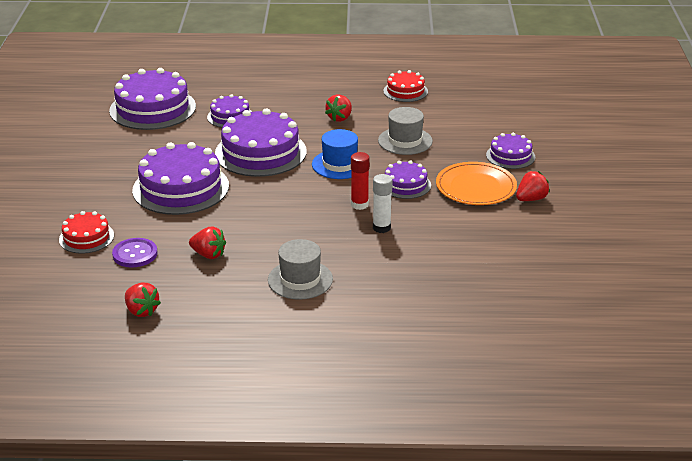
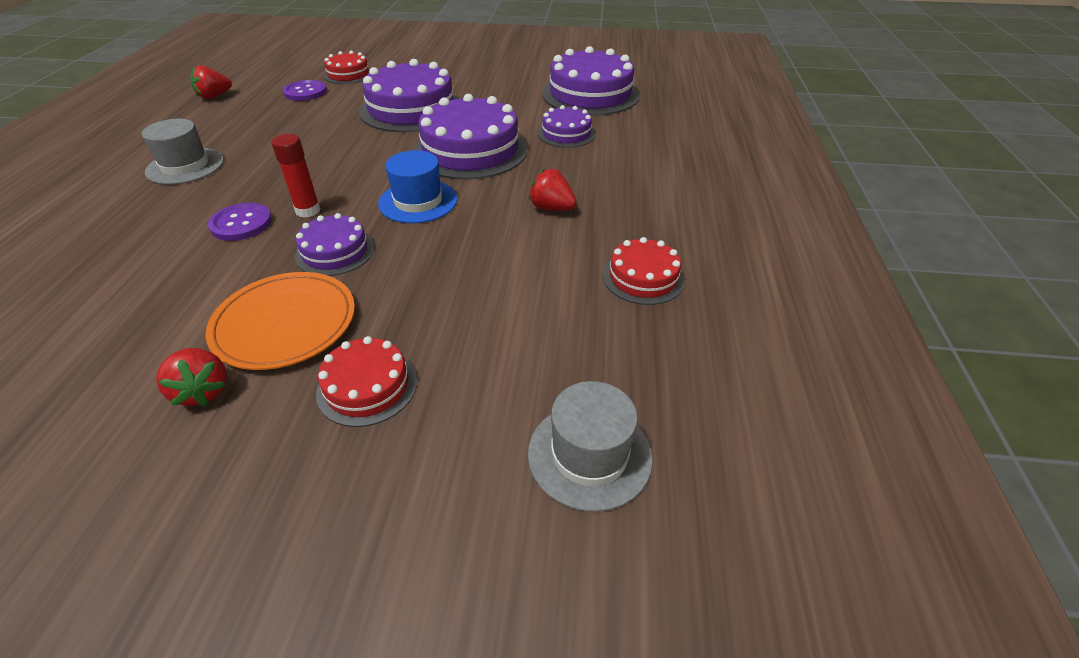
camera: 95 degrees right, 10 degrees up
(208, 255) = (276, 122): red strawberry -> none
(381, 228) = (241, 223): white glue stick -> purple button
(405, 141) = (465, 262): grey hat -> grey hat (589, 455)
(510, 156) = (367, 386): purple cake -> red cake

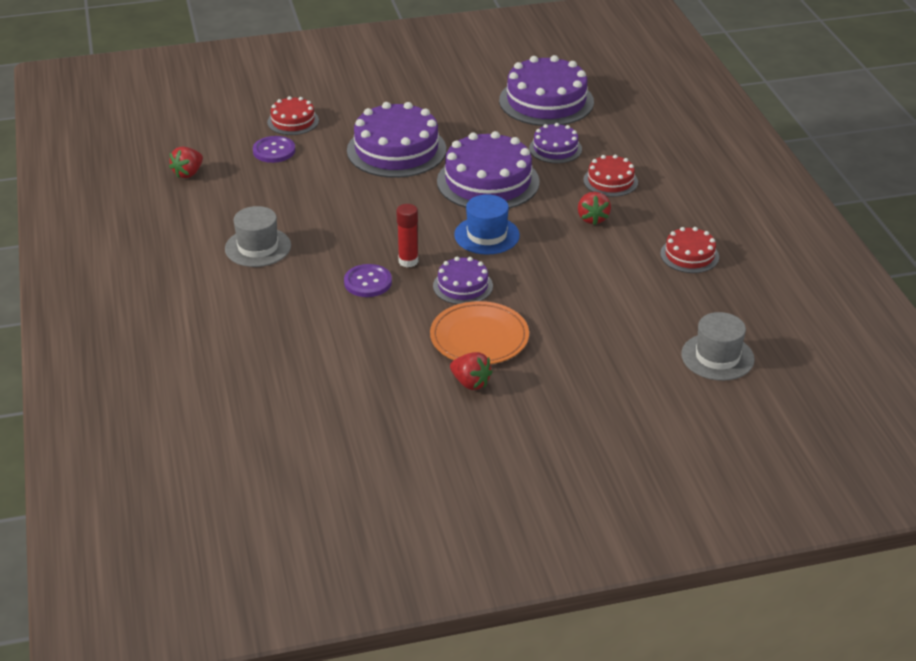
camera: 20 degrees left, 5 degrees down
(367, 386) = (567, 357): red cake -> red cake (610, 181)
(551, 208) = (592, 218): red strawberry -> red strawberry turned 105 degrees counterclockwise

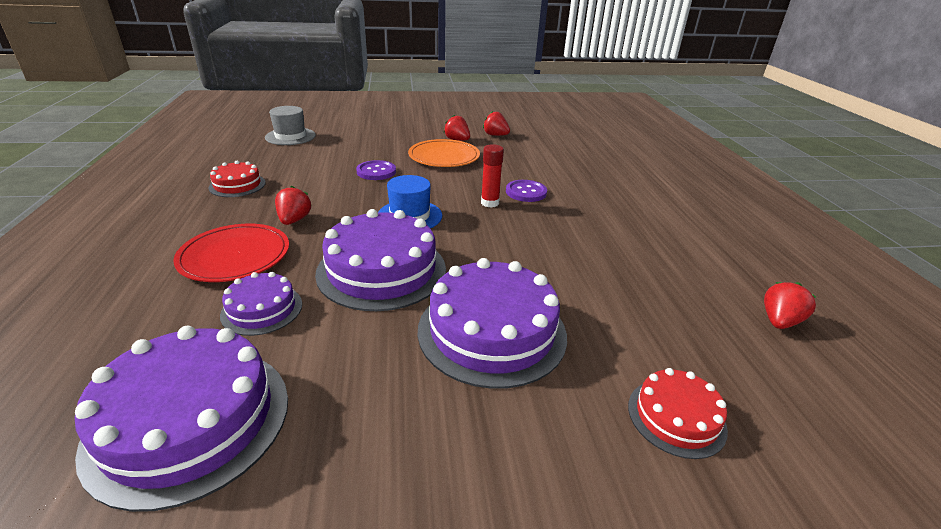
camera: 175 degrees left, 5 degrees down
(258, 247) = (635, 226): grey hat -> none
(274, 151) = (678, 349): purple button -> purple button (376, 172)
(412, 407) = (495, 135): none -> red strawberry
(463, 286) = (446, 183): purple cake -> none
(610, 181) = (235, 256): red cake -> red plate

